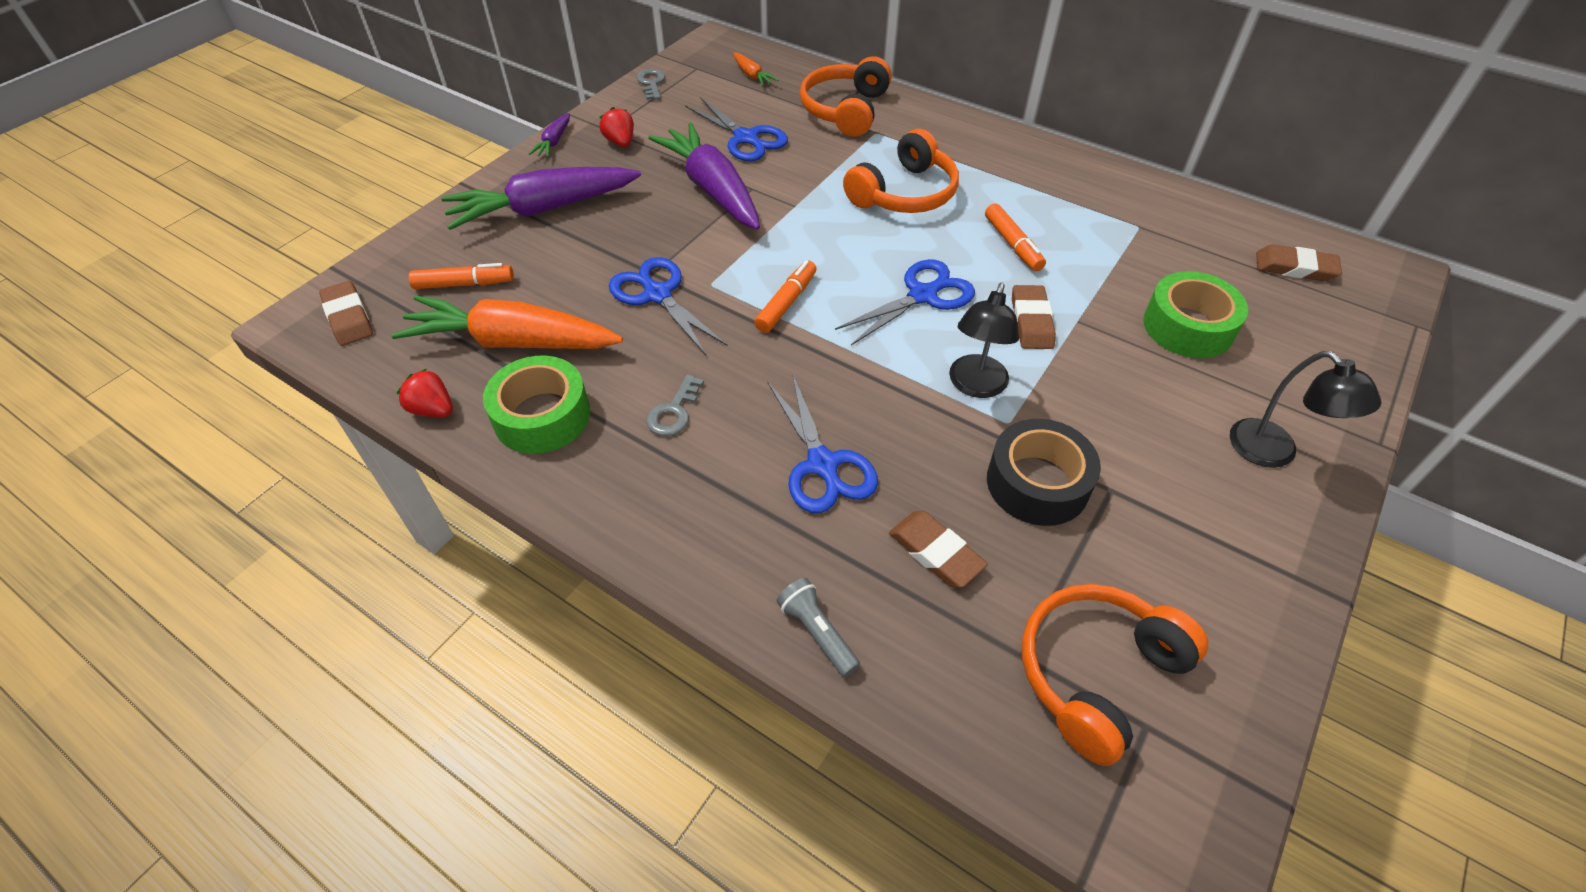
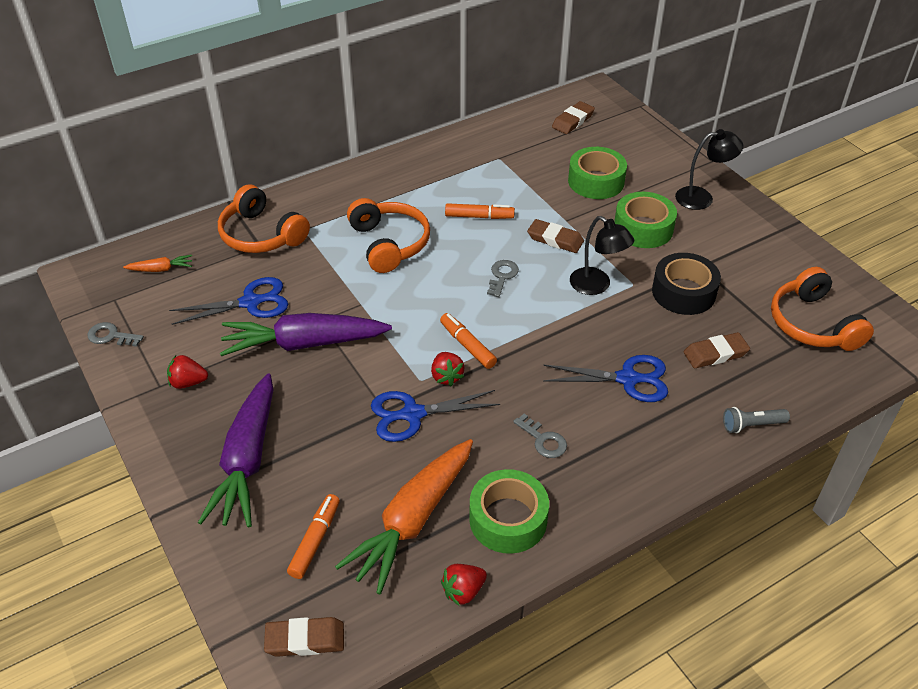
camera: 65 degrees left, 5 degrees down
(554, 142) = (147, 429): purple carrot -> none
(728, 302) = (446, 376): none -> red strawberry
(923, 295) = (502, 276): blue scissors -> grey key
(1135, 402) = (643, 228): none -> green tape

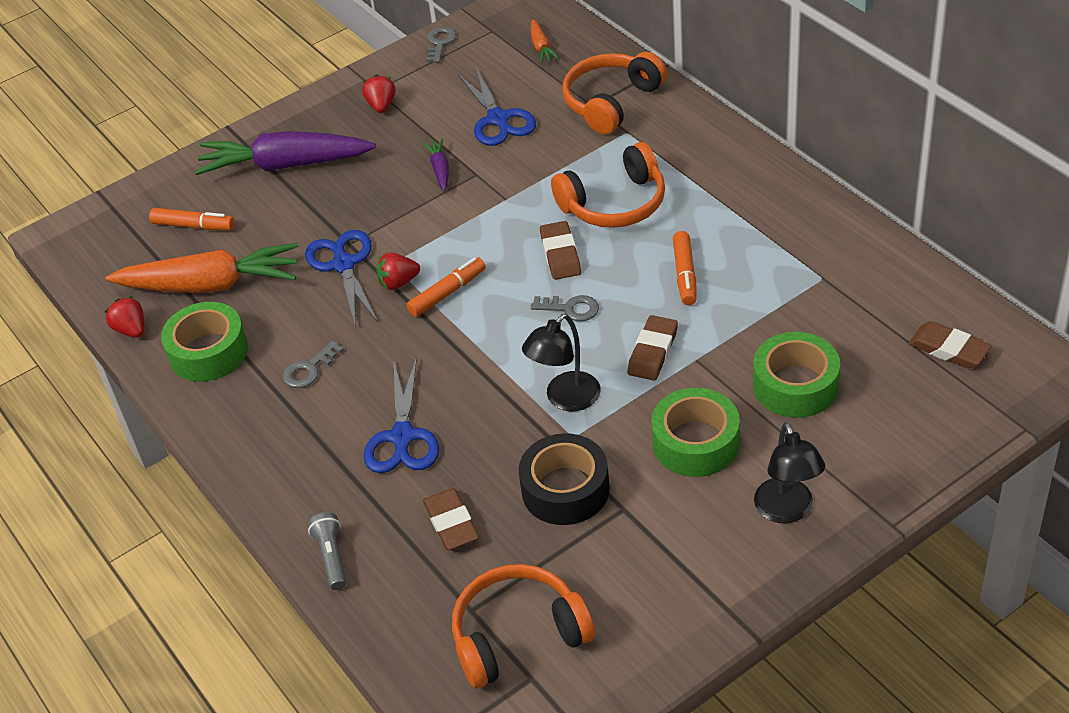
camera: 90 degrees right, 0 degrees up
(304, 343) = (440, 169): purple carrot -> purple carrot, size x0.43
(305, 639) = (96, 239): brown eraser -> brown eraser (560, 254)
(412, 520) = (211, 285): orange carrot -> orange carrot turned 150 degrees clockwise

